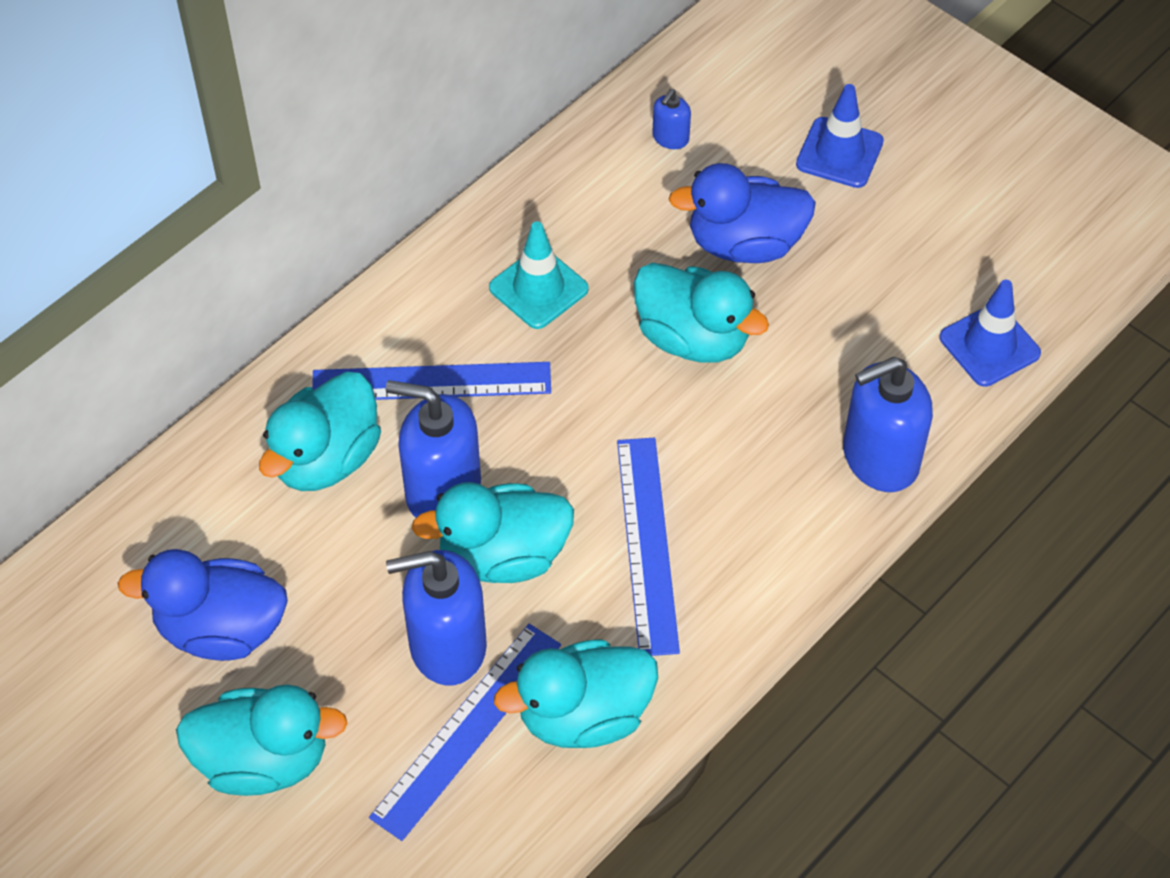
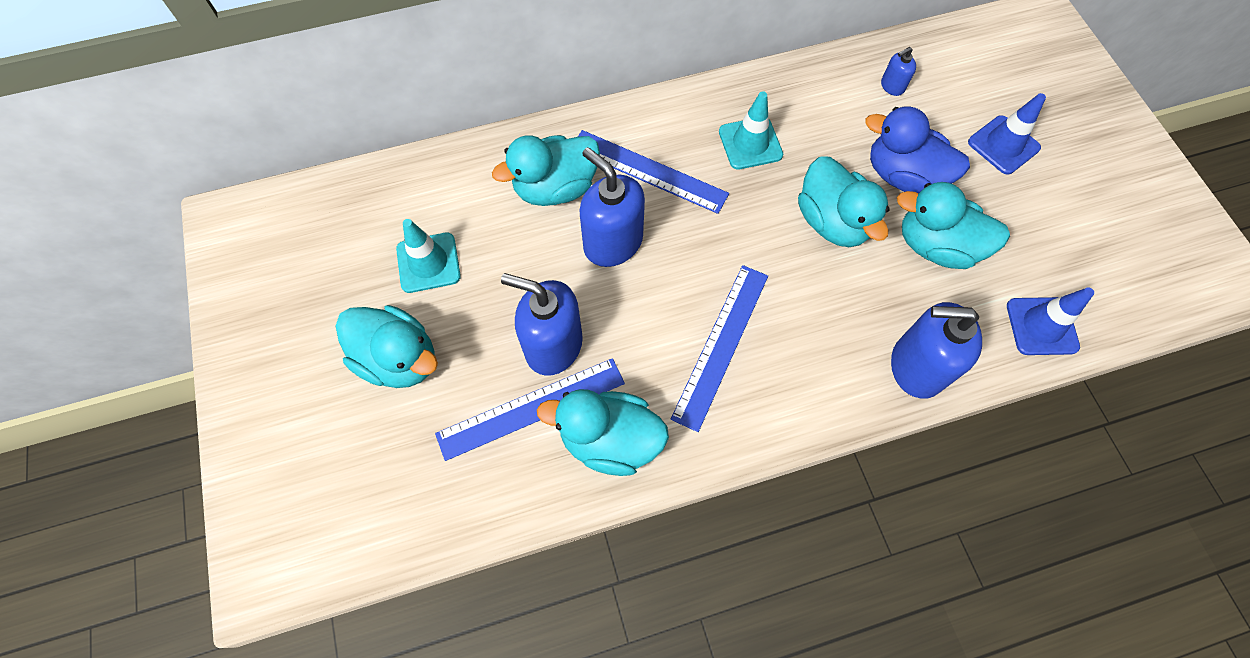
camera: 30 degrees right, 10 degrees up
(221, 629) = (428, 263): blue duck -> turquoise traffic cone
(503, 556) = (624, 304): turquoise duck -> turquoise duck (936, 246)

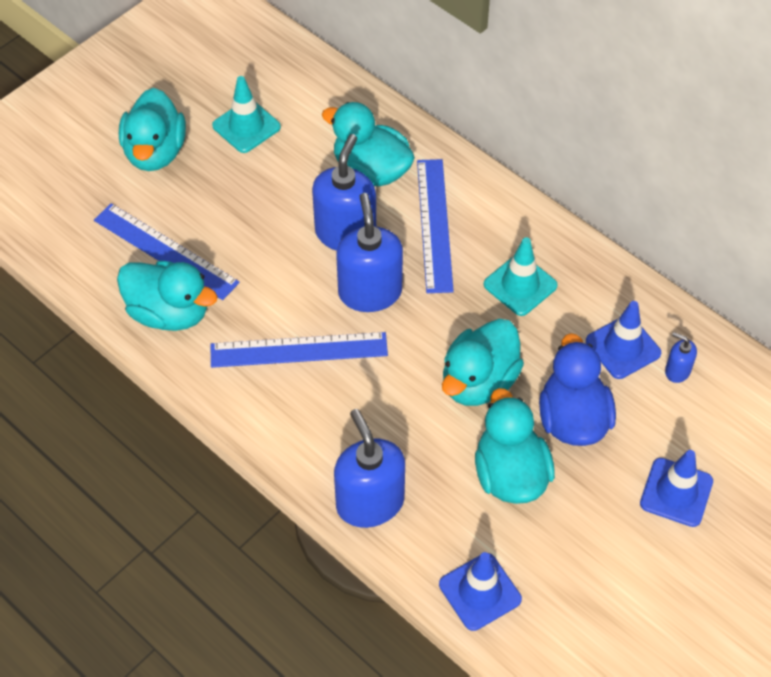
camera: 60 degrees right, 10 degrees down
(553, 345) = (226, 239): blue soap dispenser -> blue soap dispenser (370, 292)
(610, 440) = (169, 313): turquoise duck -> turquoise duck turned 135 degrees clockwise
(851, 108) = (623, 347): none -> blue traffic cone

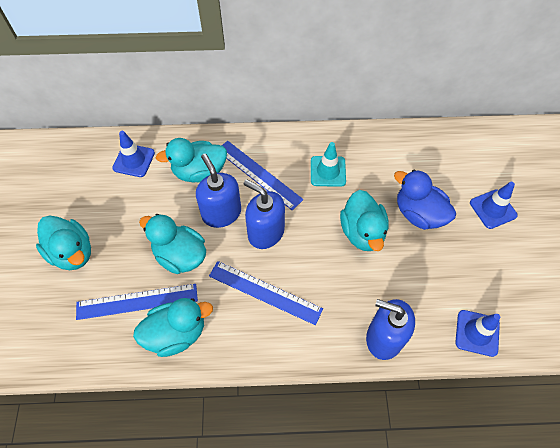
camera: 45 degrees left, 5 degrees up
(246, 126) = (109, 199): turquoise traffic cone -> none
(299, 350) = (265, 292): blue ruler -> blue ruler turned 75 degrees clockwise
(510, 474) = (424, 264): turquoise duck -> turquoise duck (180, 255)
(623, 347) = (400, 163): blue traffic cone -> blue traffic cone (134, 160)
(677, 371) = (432, 155): blue soap dispenser -> none

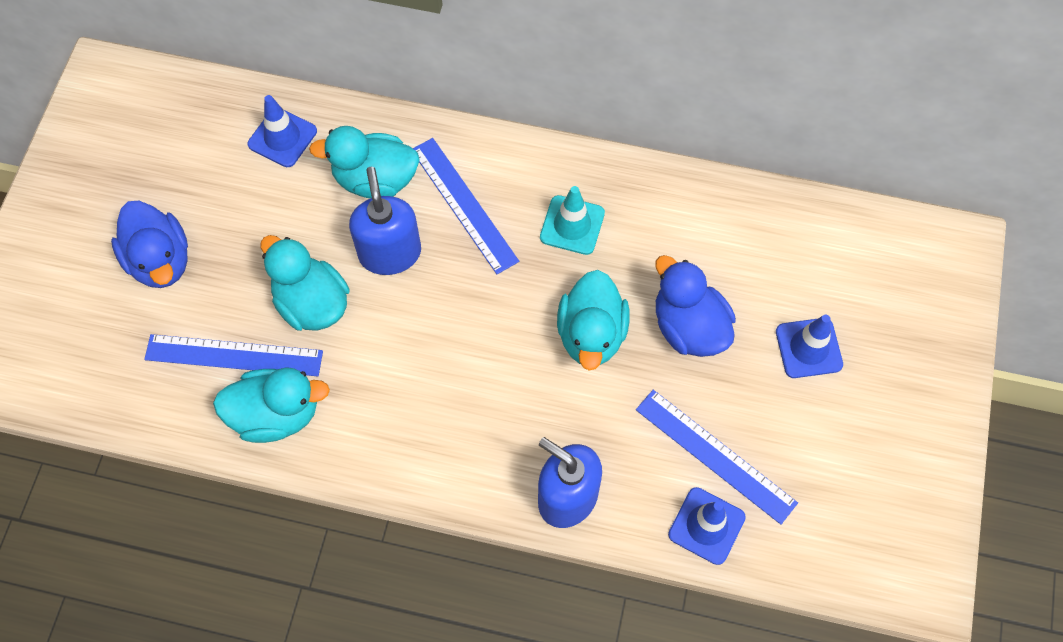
camera: 15 degrees right, 5 degrees up
(72, 252) = (160, 261): turquoise duck -> blue duck
(265, 232) = (446, 299): blue soap dispenser -> none
(265, 292) = (417, 388): blue ruler -> blue ruler (715, 456)

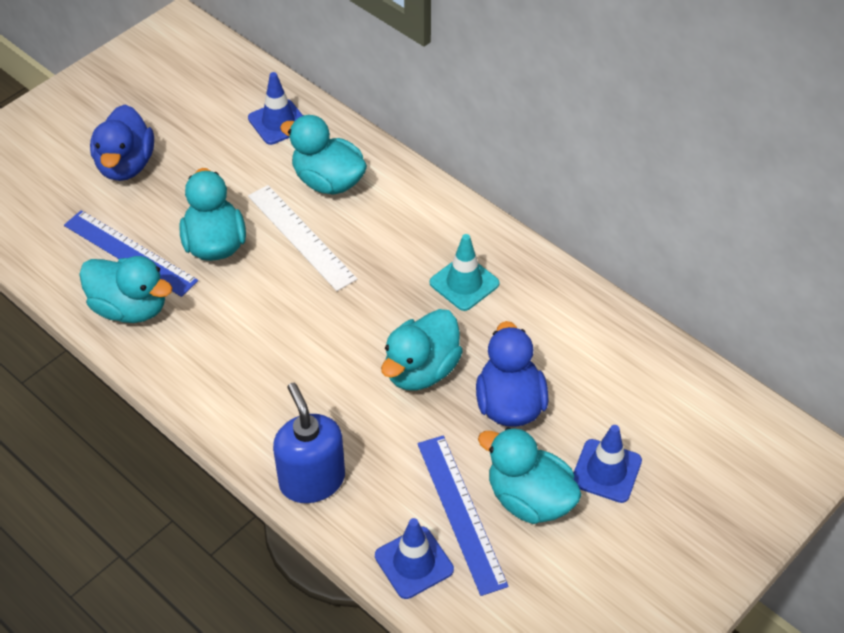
camera: 30 degrees right, 15 degrees down
(390, 253) = (301, 237): blue soap dispenser -> white ruler
(464, 205) = (385, 229): blue ruler -> none
(763, 410) = (529, 499): none -> turquoise duck

